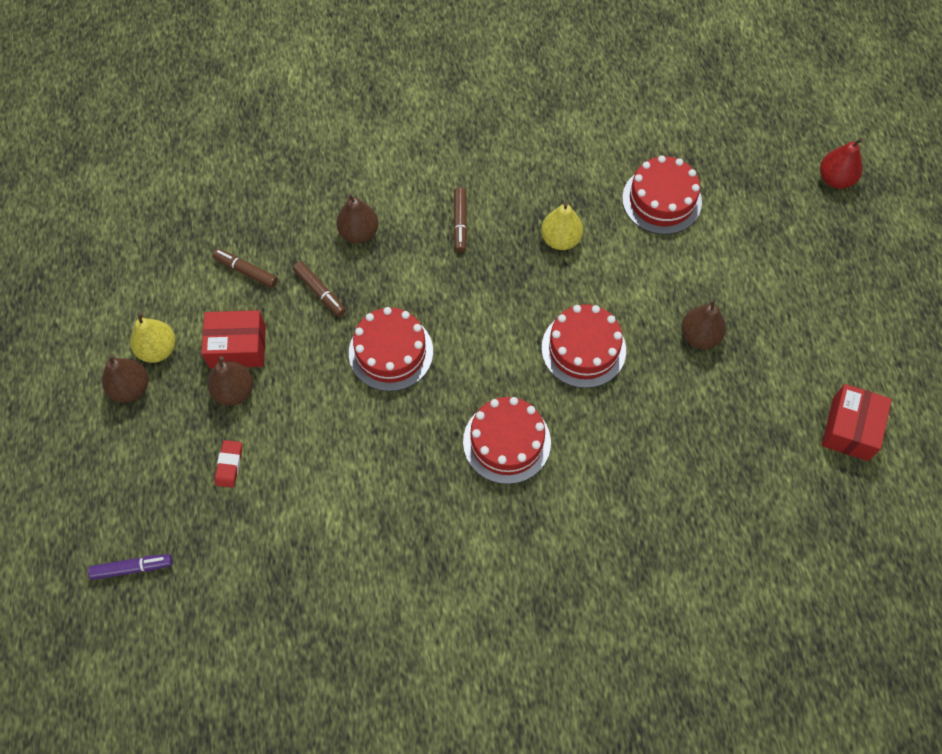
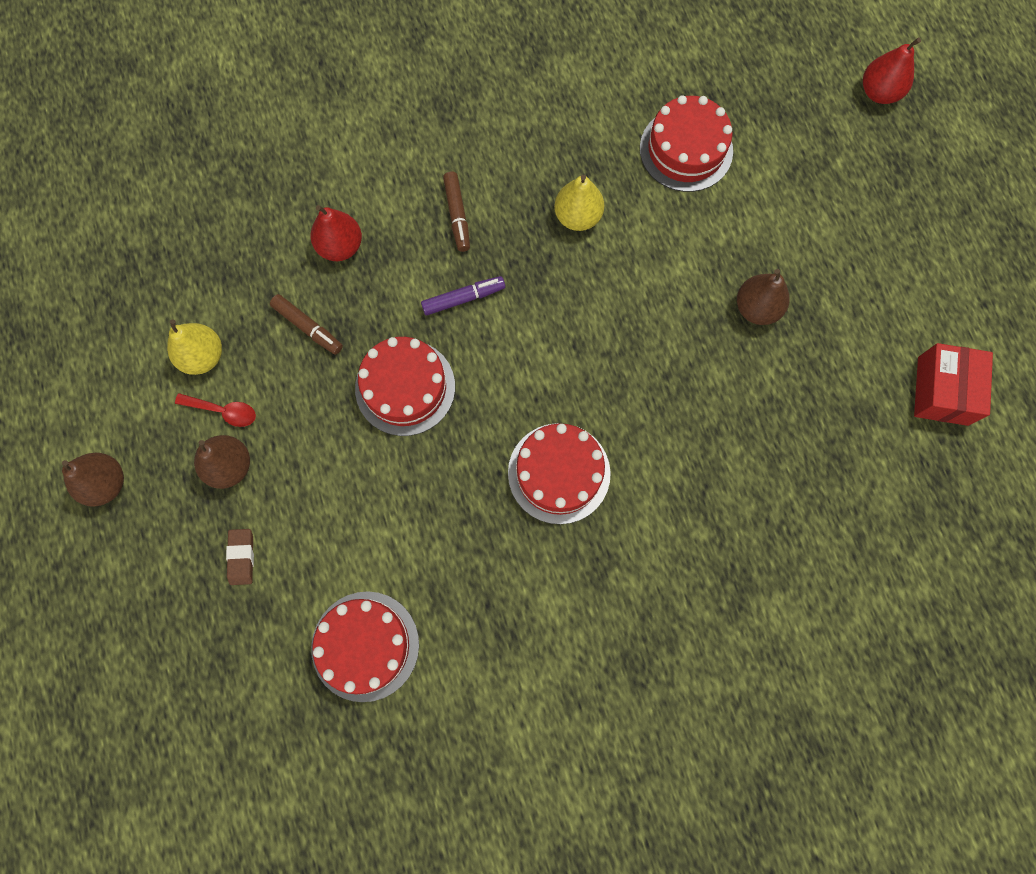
camera: 10 degrees left, 10 degrees up
(132, 568) = (152, 702): purple marker -> purple marker (463, 298)
(158, 349) = (129, 430): yellow pear -> yellow pear (203, 356)
(229, 465) = (241, 557): red eraser -> brown eraser
(237, 347) = (223, 411): red box -> red spoon
(246, 271) = (215, 316): brown marker -> none
(359, 232) = (340, 246): brown pear -> red pear
(583, 349) = (627, 346): red cake -> red cake (365, 646)

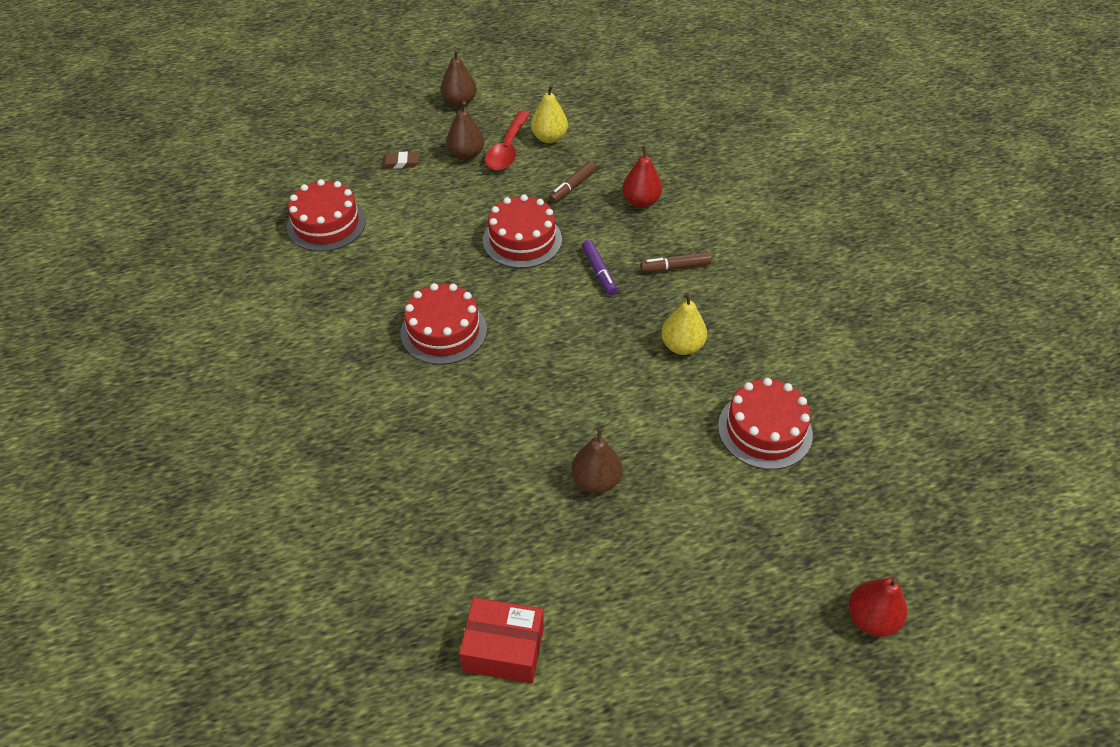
camera: 90 degrees right, 25 degrees down
(223, 411) = (507, 149): red spoon -> red spoon, size x1.66

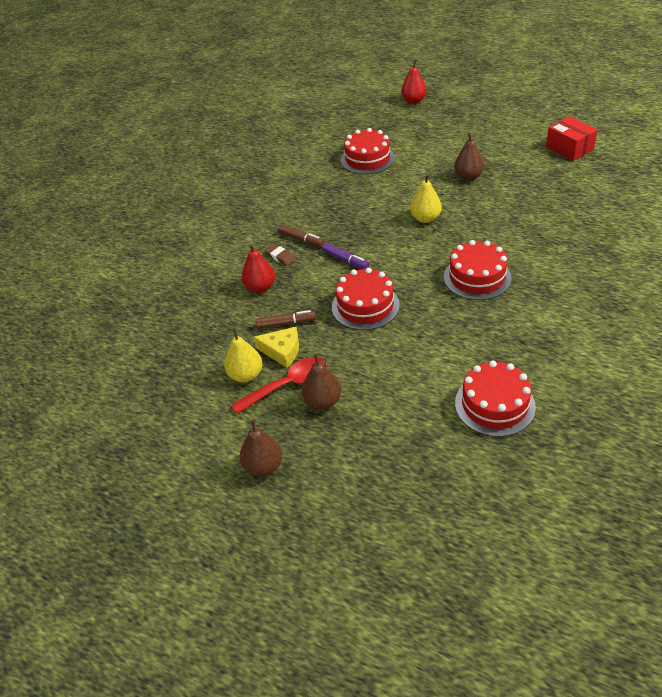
camera: 130 degrees left, 5 degrees down
(400, 163) = (382, 428): brown eraser -> brown eraser (280, 257)
(545, 167) = (282, 351): none -> yellow cheese
(599, 272) = (345, 260): purple marker -> purple marker turned 105 degrees clockwise
(682, 346) = (355, 204): yellow pear -> yellow pear (425, 218)

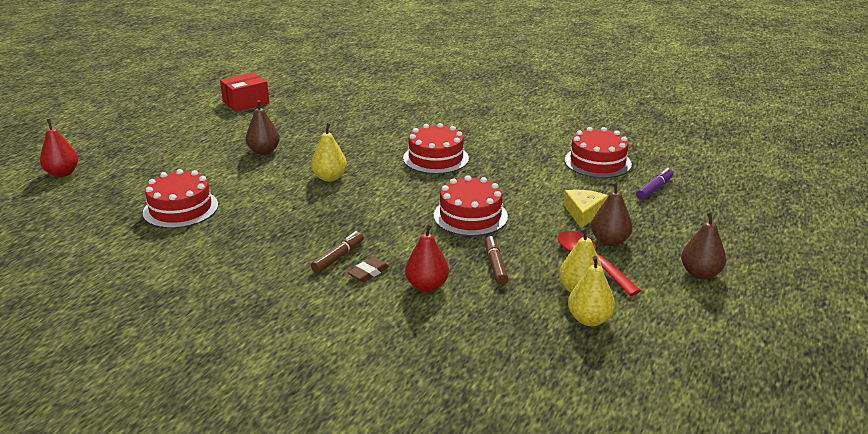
camera: 95 degrees left, 15 degrees down
(206, 379) = (589, 319): none -> yellow pear
(282, 351) = (540, 267): yellow cheese -> yellow cheese (583, 213)
(345, 260) = (389, 226): purple marker -> purple marker (654, 189)

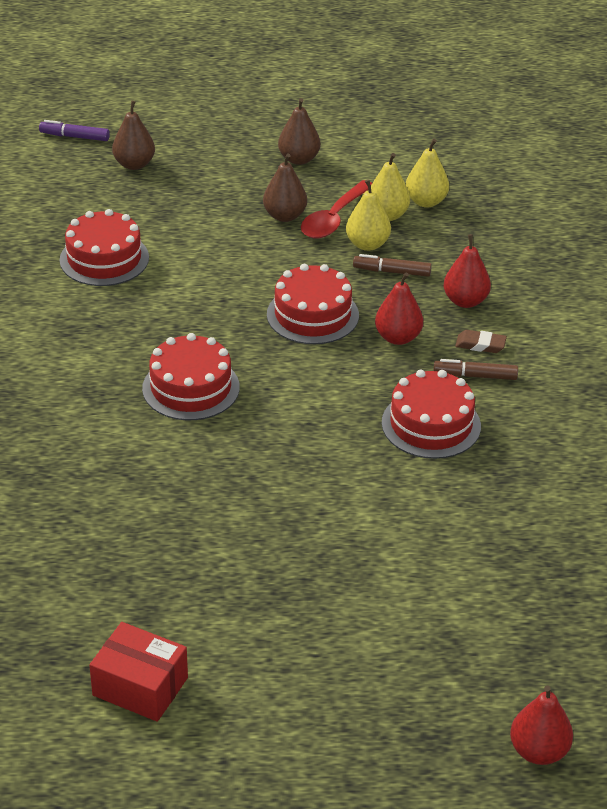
camera: 120 degrees left, 10 degrees up
(181, 209) = (504, 554): red cake -> red cake (431, 424)
(264, 151) = (297, 561): brown pear -> brown pear (134, 164)
(330, 178) = (318, 459): yellow pear -> yellow pear (367, 244)
(412, 240) = (398, 337): none -> red pear
(495, 265) = (392, 271): brown marker -> brown marker turned 45 degrees clockwise
(583, 213) = (240, 243): yellow cheese -> none
(654, 189) = (145, 209): purple marker -> purple marker (74, 137)

